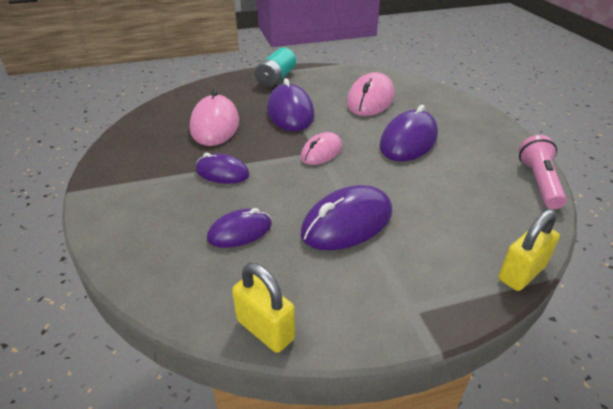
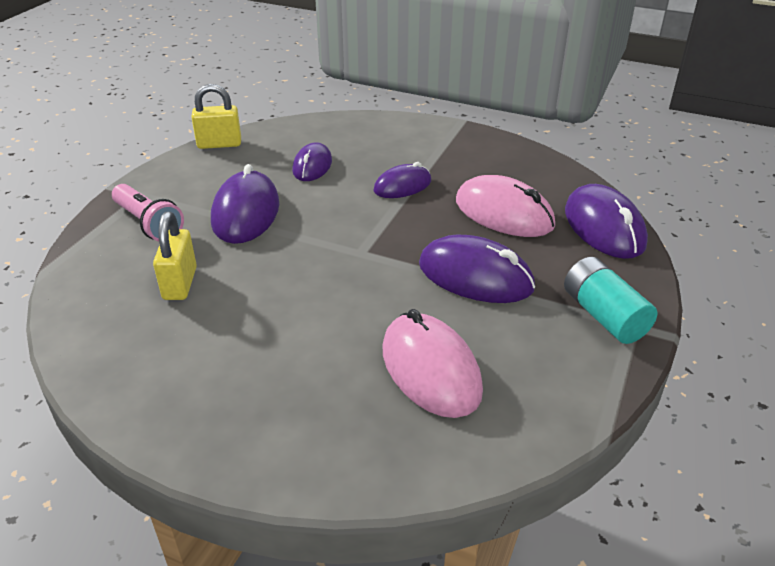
camera: 130 degrees right, 0 degrees up
(321, 152) = (360, 253): pink mouse -> none
(408, 141) = (293, 329): purple mouse -> purple mouse (604, 227)
(521, 273) = (70, 257): yellow padlock -> yellow padlock (180, 283)
(539, 182) = (89, 368): pink flashlight -> pink flashlight (149, 224)

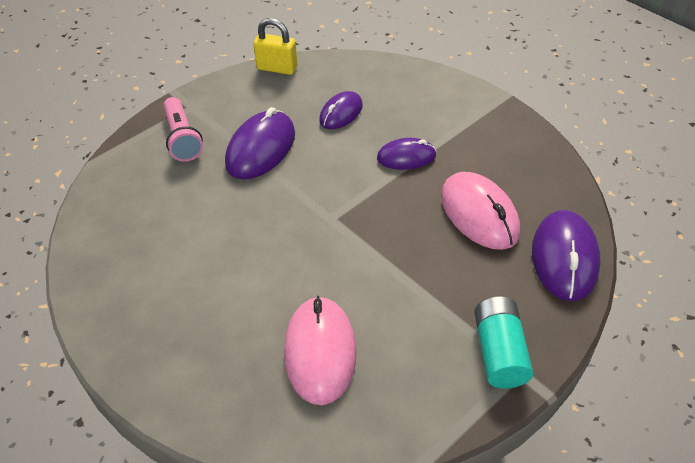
camera: 25 degrees right, 10 degrees up
(180, 283) = (177, 205): yellow padlock -> none
(475, 276) = (412, 273): purple mouse -> none

